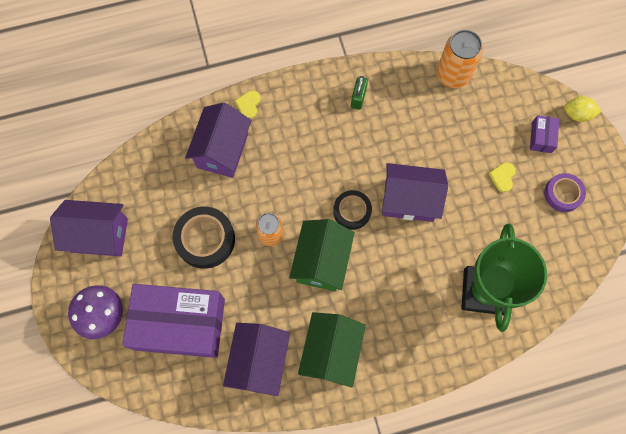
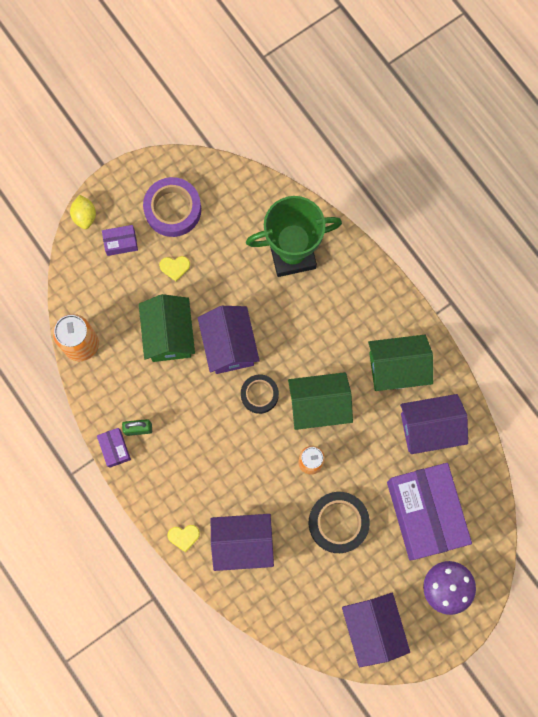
camera: 110 degrees left, 5 degrees up
(348, 74) = (115, 448): none -> purple box
(437, 151) = (169, 335): none -> green house
(563, 194) = (173, 209): purple tape -> purple tape, size x1.55

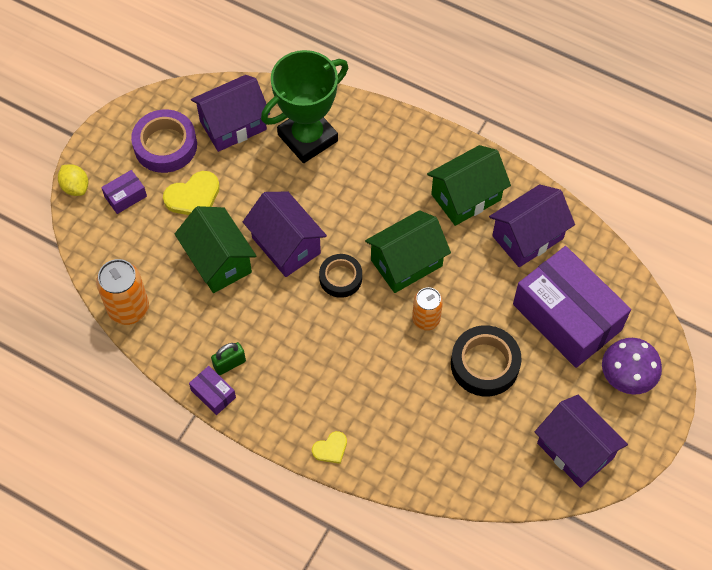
camera: 25 degrees left, 15 degrees down
(175, 267) = (193, 196): yellow heart -> yellow heart, size x1.70
(242, 543) = (396, 427): purple house -> purple house (233, 125)

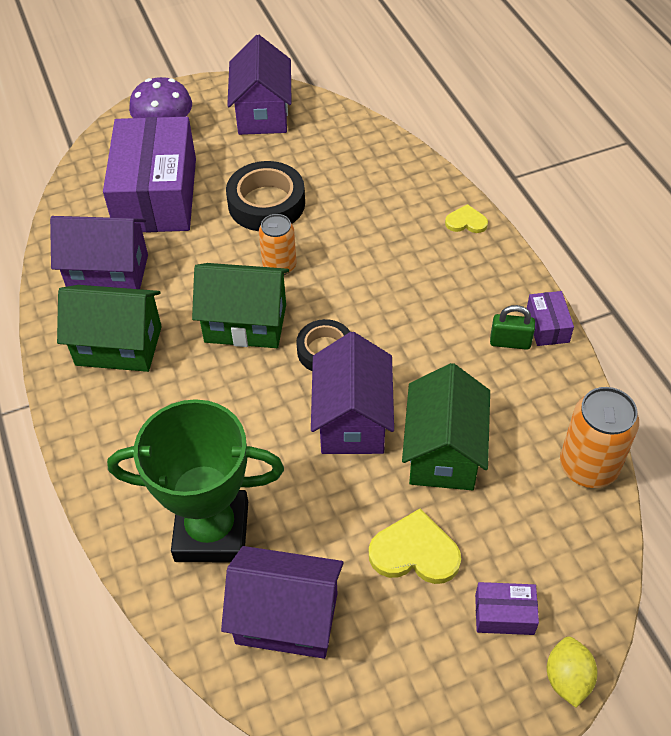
camera: 140 degrees left, 10 degrees down
(165, 145) = (399, 654): purple tape -> none

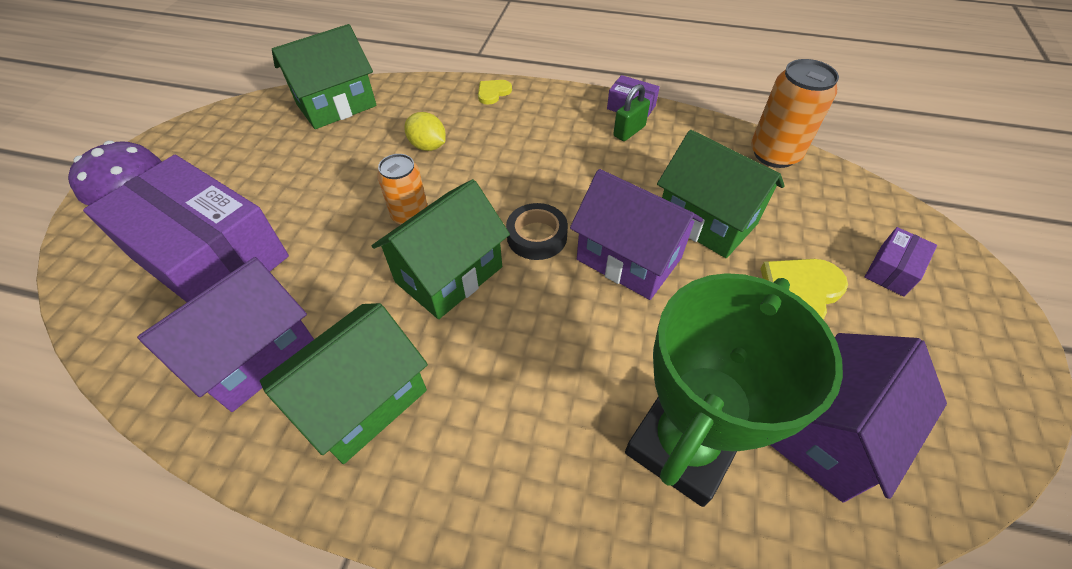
camera: 55 degrees left, 0 degrees up
(262, 113) = (228, 135): purple house -> none
(266, 203) = (330, 186): black tape -> none
(351, 142) = (336, 105): none -> green house
(567, 679) = (969, 266): yellow lemon -> yellow lemon (428, 146)

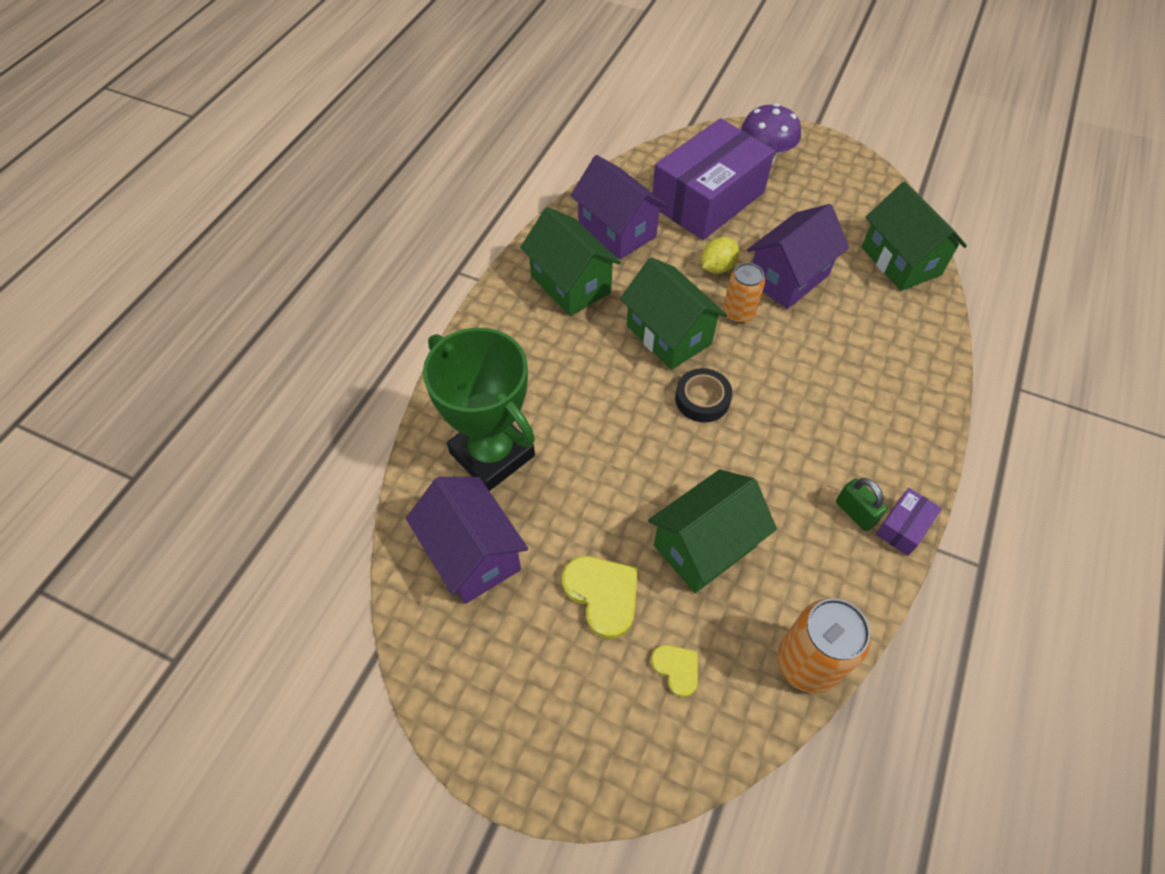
camera: 100 degrees right, 5 degrees up
(428, 146) = (833, 329): yellow lemon -> yellow lemon (717, 267)
(493, 93) = (928, 391): yellow heart -> yellow heart (676, 669)
(629, 259) = (665, 464): purple house -> purple house (788, 278)
(892, 270) = (613, 700): purple box -> none

